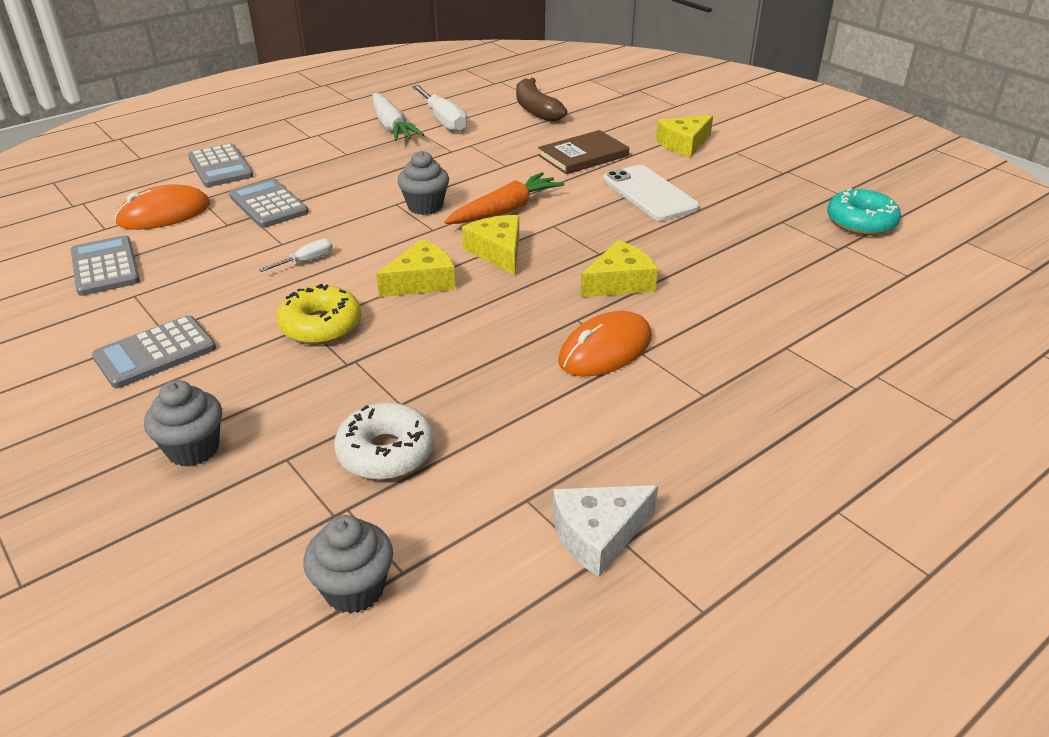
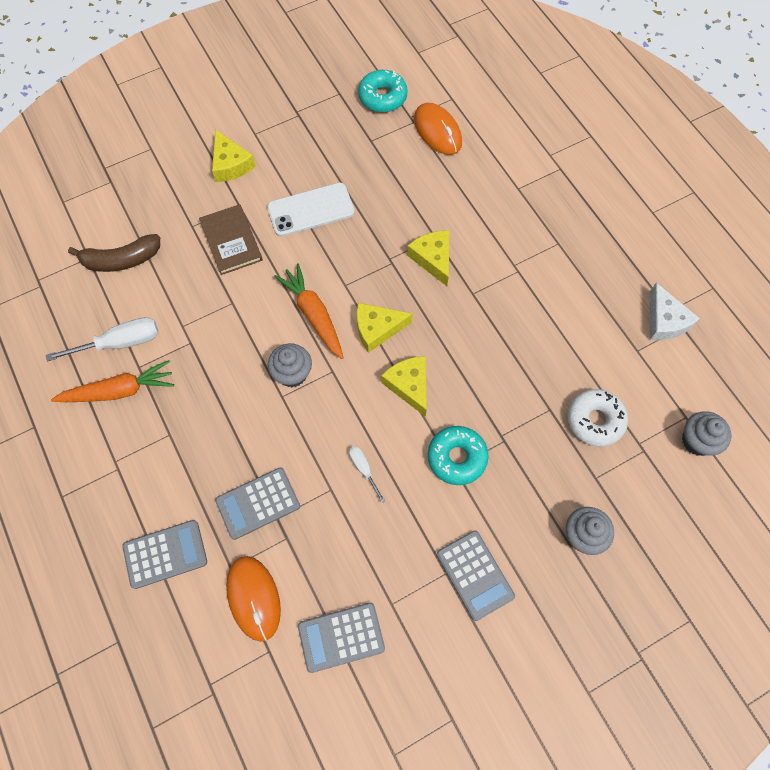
camera: 80 degrees left, 30 degrees up
(321, 326) = (457, 457): yellow donut -> turquoise donut
(391, 127) = (119, 390): white carrot -> orange carrot
(605, 349) = (508, 284): orange mouse -> orange mouse (437, 131)

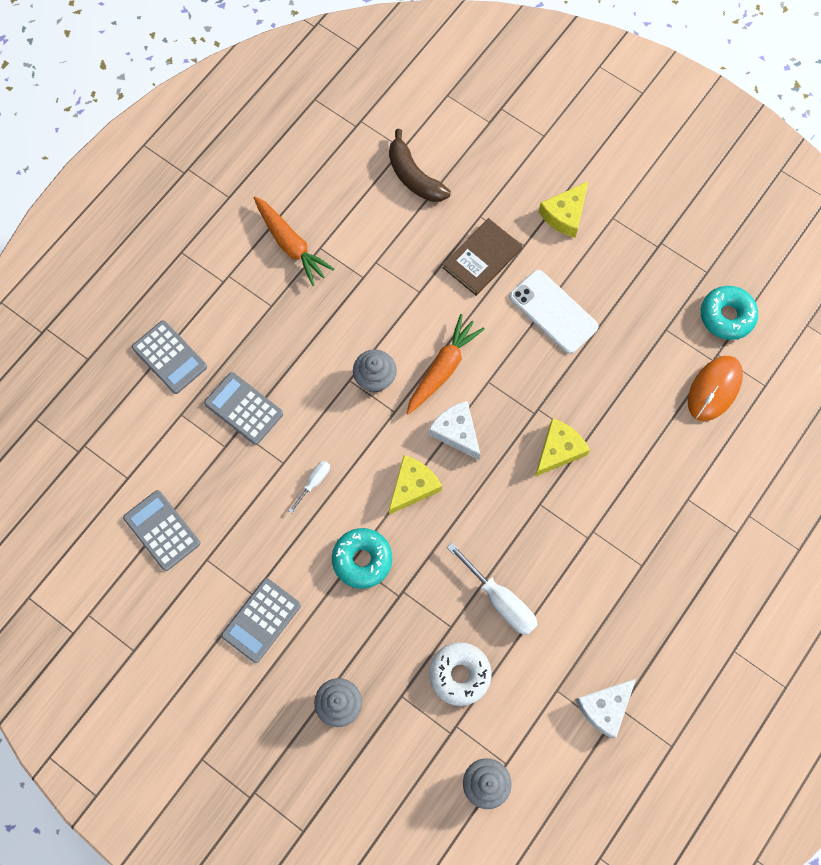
camera: 65 degrees right, 5 degrees up
(120, 343) = (334, 220): white screwdriver -> white screwdriver (500, 600)
(254, 598) = (164, 445): orange mouse -> none
(377, 329) = (456, 432): yellow cheese -> white cheese

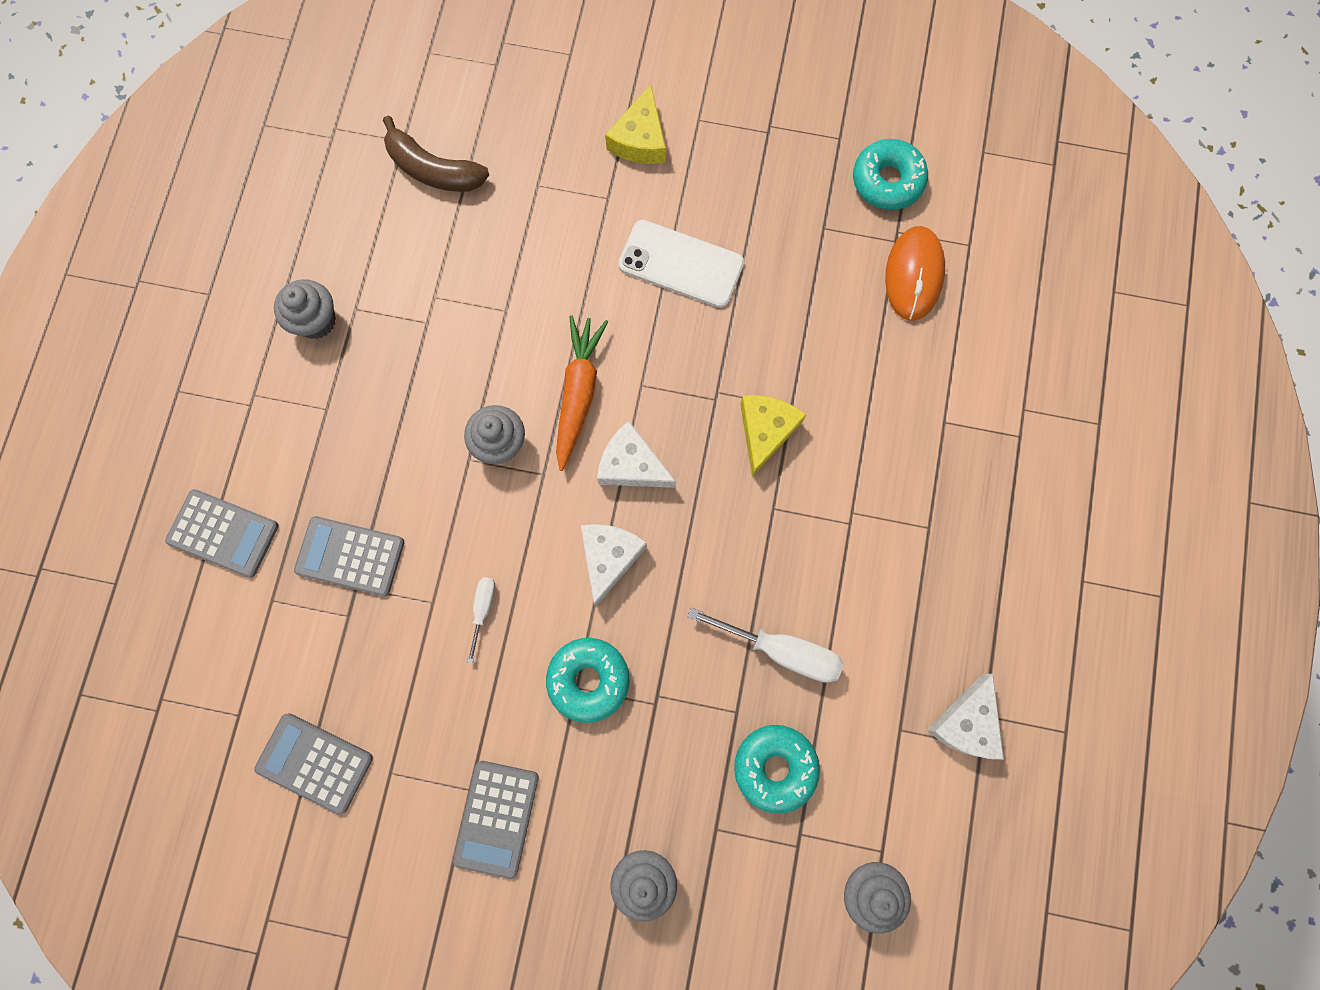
camera: 25 degrees left, 5 degrees up
(291, 244) = (316, 320): orange carrot -> grey cupcake
(413, 486) = (609, 558): yellow cheese -> white cheese
(459, 674) = (775, 767): white donut -> turquoise donut
(482, 258) = (564, 236): brown book -> none

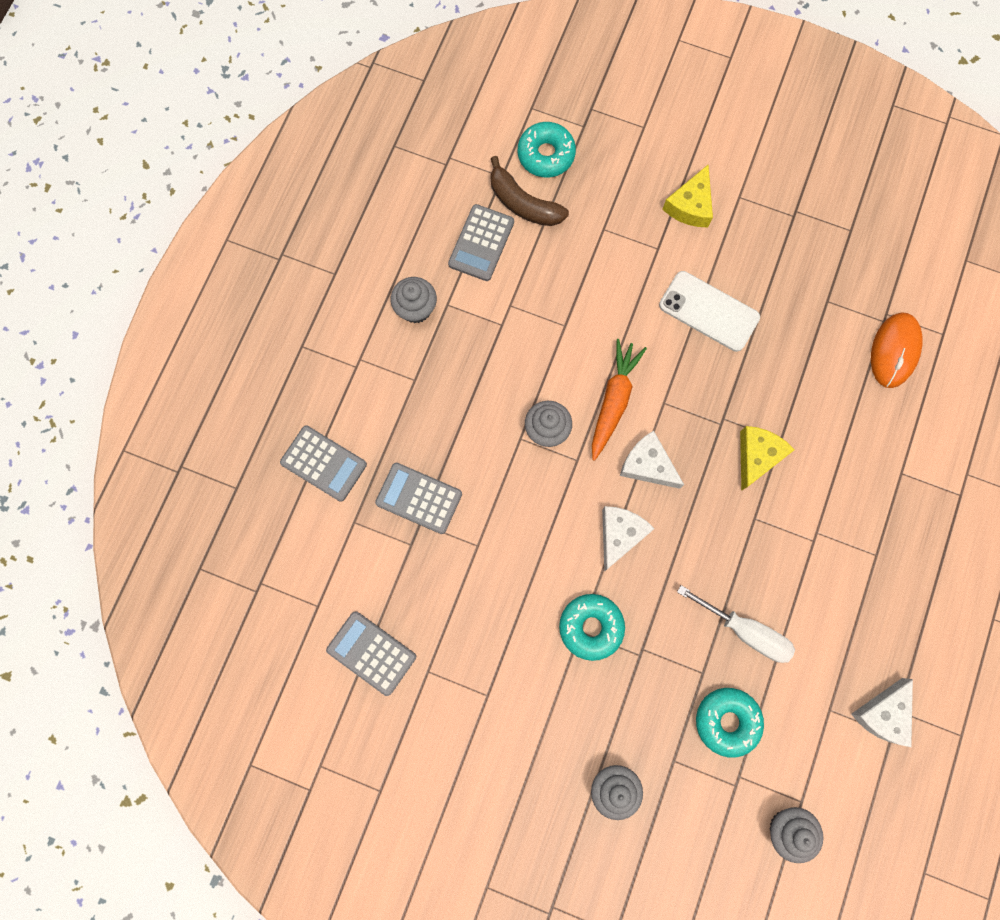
camera: 10 degrees right, 0 degrees up
(483, 609) = (516, 558): white screwdriver -> none
(496, 818) = (505, 721): grey calculator -> grey calculator (481, 243)
(887, 181) = (884, 271): turquoise donut -> turquoise donut (546, 155)

